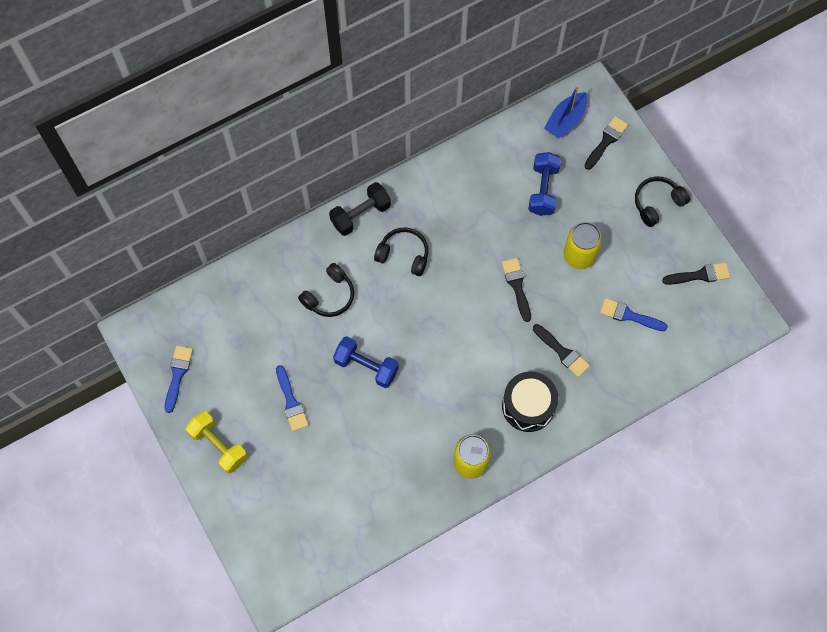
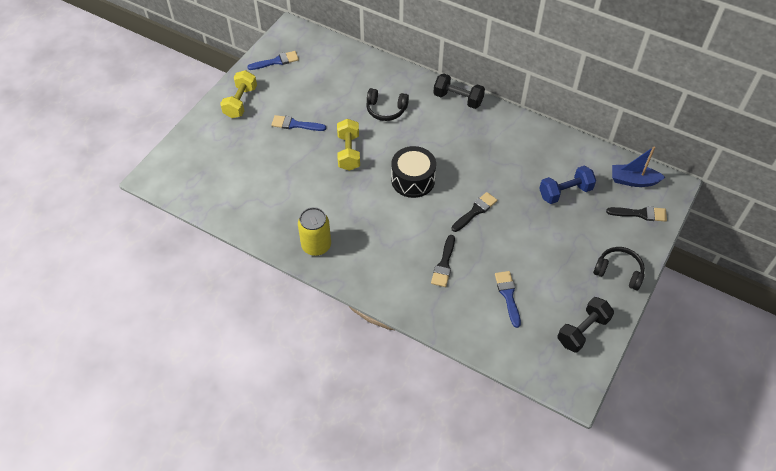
camera: 60 degrees right, 15 degrees down
(291, 402) = (295, 124): blue brush -> blue brush turned 60 degrees clockwise
(366, 366) = (348, 152): blue dumbbell -> yellow dumbbell
(403, 254) = (447, 135): black headphones -> none
(528, 406) = (385, 262): black drum -> black drum (413, 180)
(579, 255) = (531, 239): yellow can -> none
(700, 275) = (582, 331): black brush -> black dumbbell

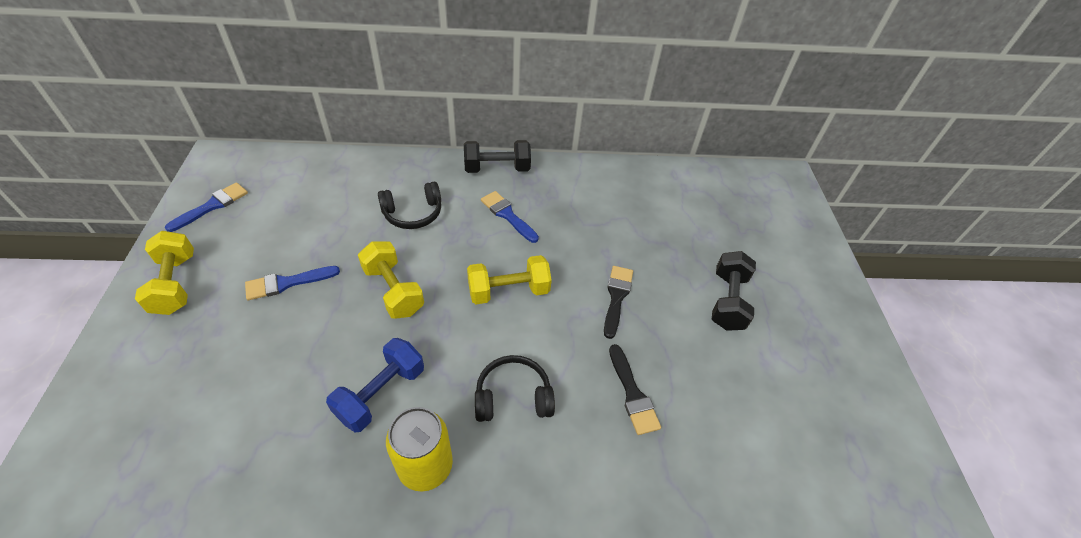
camera: 35 degrees left, 5 degrees down
(413, 180) = (508, 291): black drum -> yellow dumbbell
(508, 295) = (744, 396): blue brush -> blue brush (507, 215)
(565, 192) = (696, 228): blue dumbbell -> blue dumbbell (381, 393)
(582, 331) = (863, 397): black dumbbell -> black dumbbell (727, 301)
(619, 271) = (828, 296): black headphones -> black headphones (513, 397)
(633, 180) = (750, 186): blue boat -> none
(640, 214) = (788, 219): black brush -> none

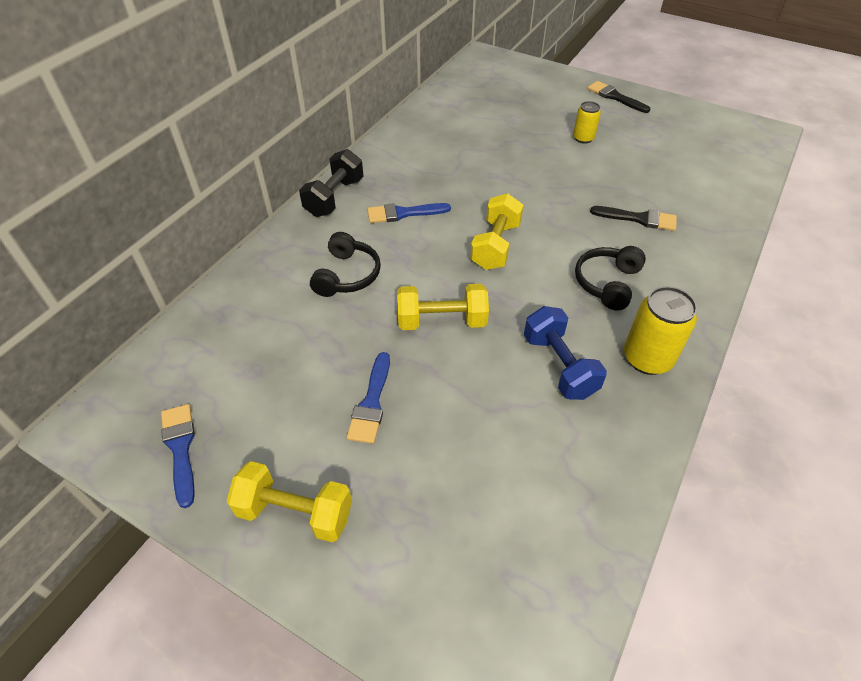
camera: 55 degrees left, 0 degrees up
(616, 297) = (543, 189): black brush -> black brush (615, 97)
(727, 301) = (583, 138): black dumbbell -> yellow can

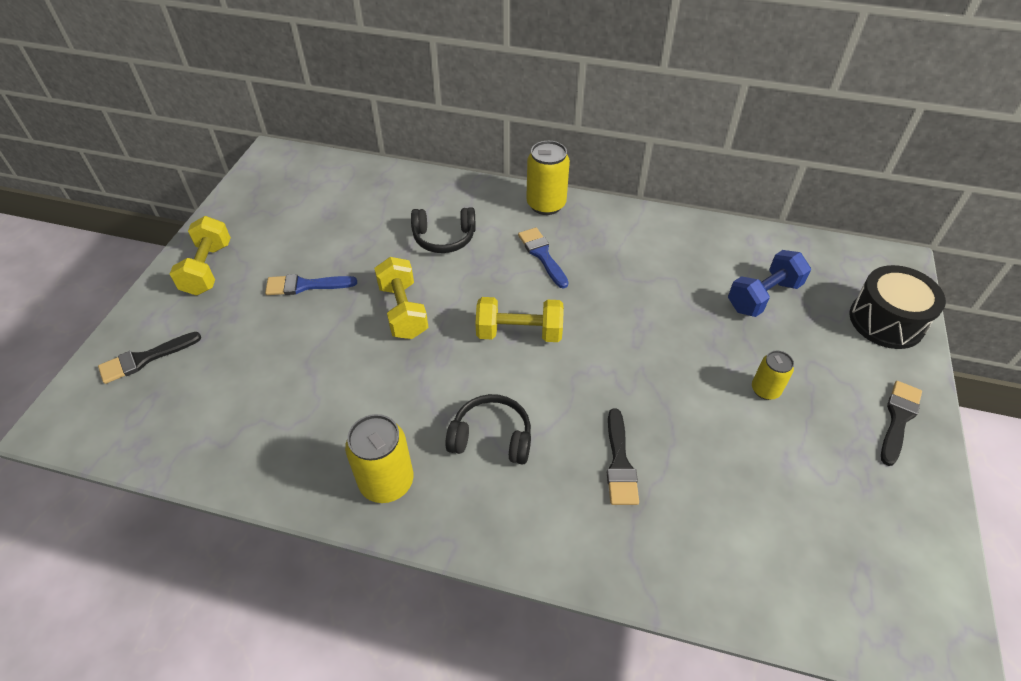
camera: 75 degrees right, 0 degrees up
(180, 448) = (257, 201): blue brush -> none
(334, 197) = (546, 204): black dumbbell -> yellow can
(441, 590) = (145, 359): none -> black brush
(534, 76) = (886, 321): none -> black drum
(559, 366) = (364, 406): blue dumbbell -> blue dumbbell (763, 296)

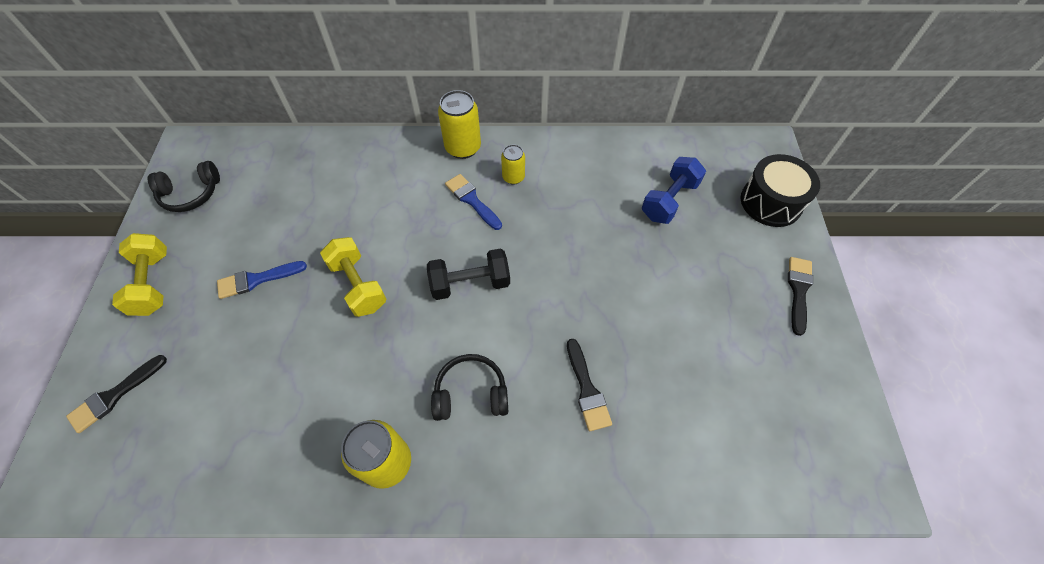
camera: 15 degrees left, 10 degrees up
(444, 238) = (377, 201): black headphones -> black headphones (191, 194)
(519, 333) = (470, 283): yellow dumbbell -> black dumbbell
(765, 390) = (690, 289): yellow can -> yellow can (513, 177)

